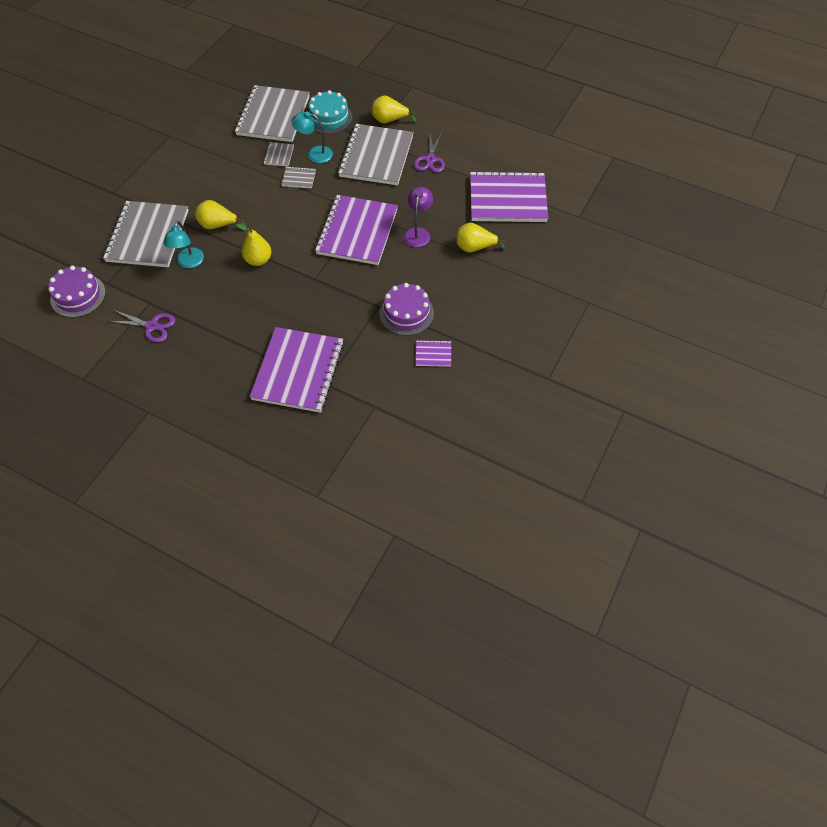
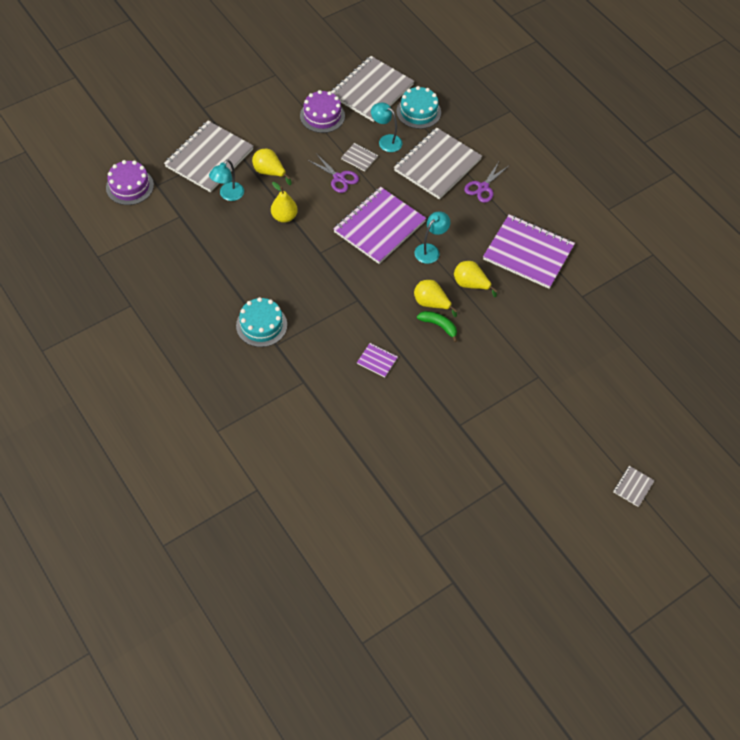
camera: 25 degrees right, 0 degrees up
(152, 326) = (171, 236): purple scissors -> purple scissors (339, 178)
(279, 155) = (355, 129): grey notebook -> grey notebook (633, 487)
(298, 371) = (261, 325): purple notebook -> turquoise cake
(389, 120) = (470, 135): yellow pear -> yellow pear (431, 303)
(406, 313) = (377, 316): purple cake -> purple cake (322, 116)
(418, 233) = (430, 250): purple lamp -> turquoise lamp
(470, 297) = (439, 326): none -> green banana

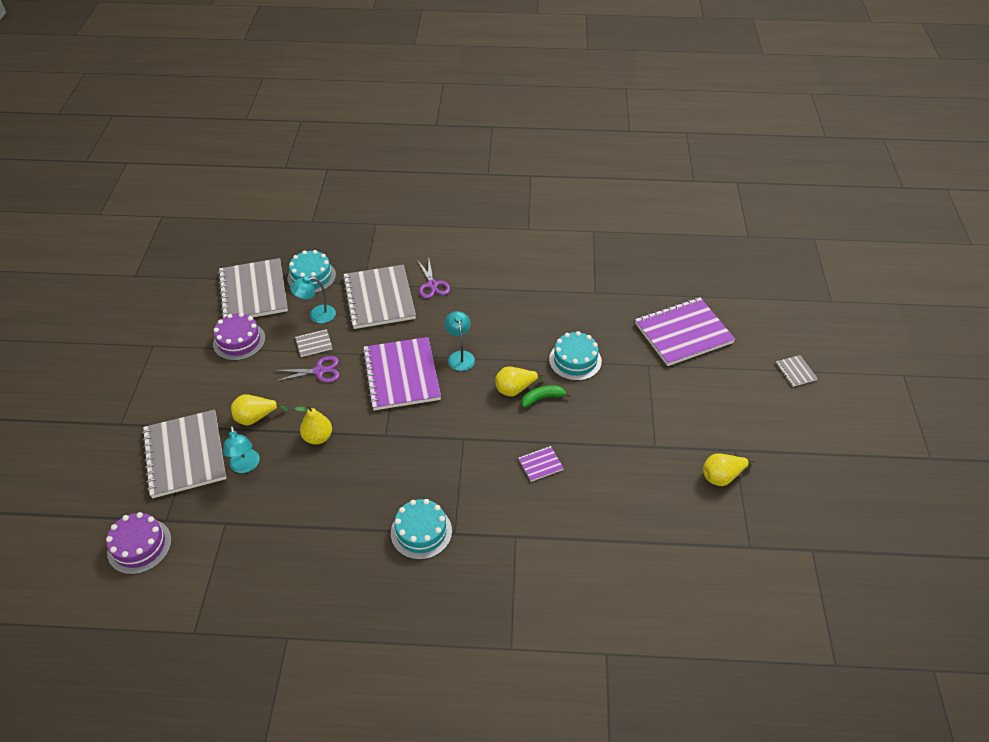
camera: 50 degrees left, 10 degrees down
(470, 284) = (520, 352): yellow pear -> yellow pear (722, 477)
(496, 325) = (575, 360): none -> turquoise cake
(528, 253) = (524, 298): purple notebook -> purple notebook (683, 333)

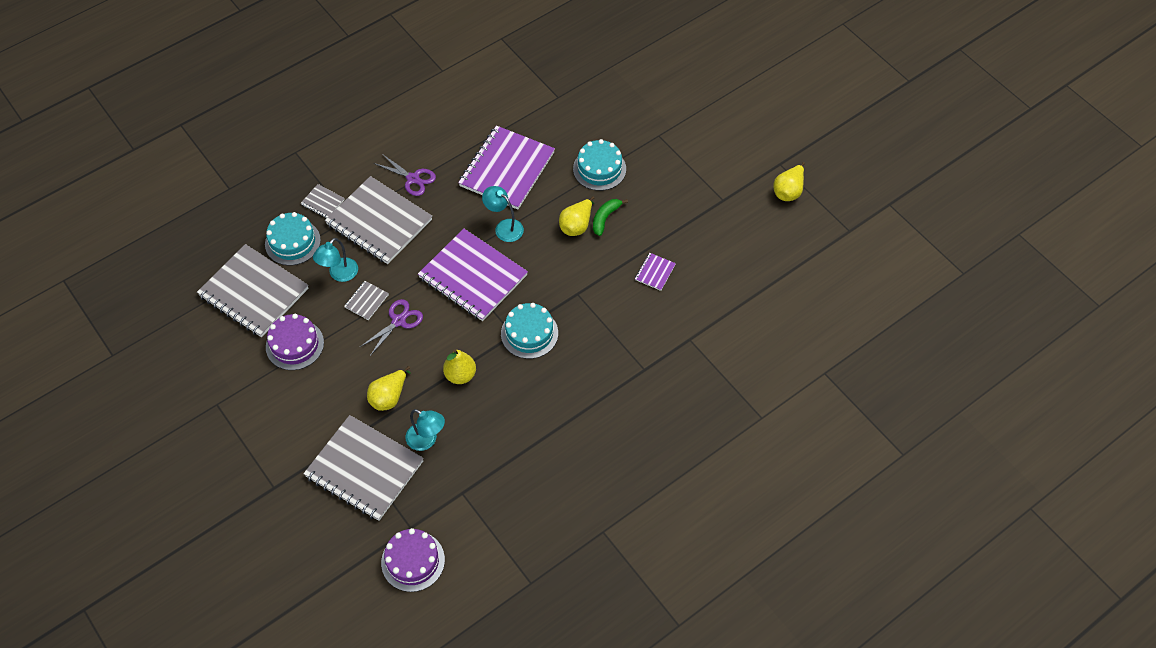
camera: 40 degrees left, 10 degrees up
(421, 532) = (619, 386): turquoise cake -> turquoise cake (529, 333)
(683, 333) = (660, 90): purple notebook -> purple notebook (507, 169)
(795, 371) = (768, 69): grey notebook -> grey notebook (323, 202)

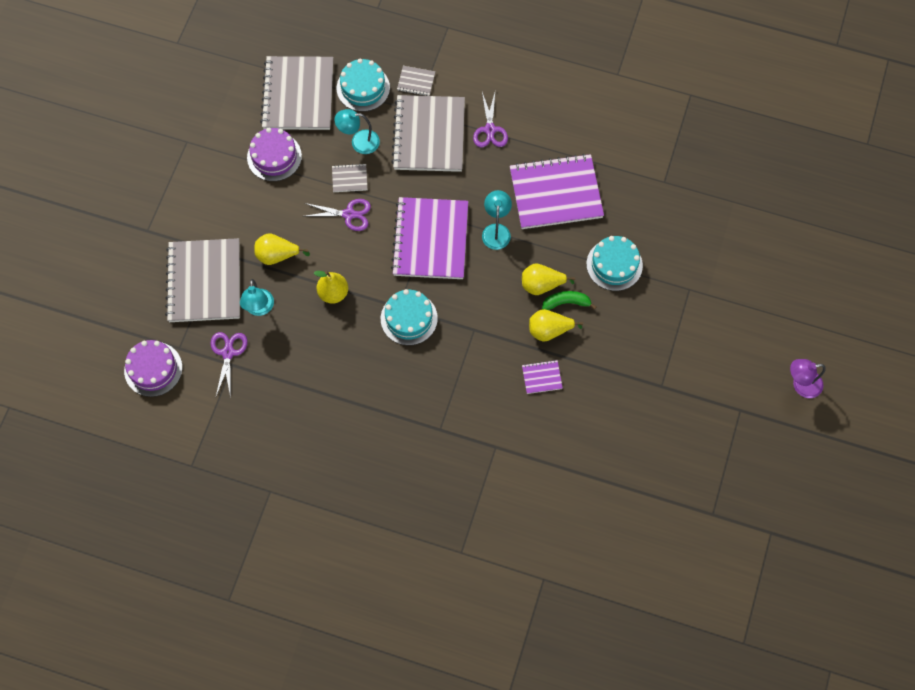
camera: 55 degrees right, 10 degrees up
(323, 202) = (416, 81): grey notebook -> grey notebook turned 75 degrees counterclockwise
(448, 489) = (228, 353): none -> purple scissors
(788, 116) = (801, 385): none -> purple lamp
(788, 191) = (715, 436): yellow pear -> yellow pear (549, 330)

